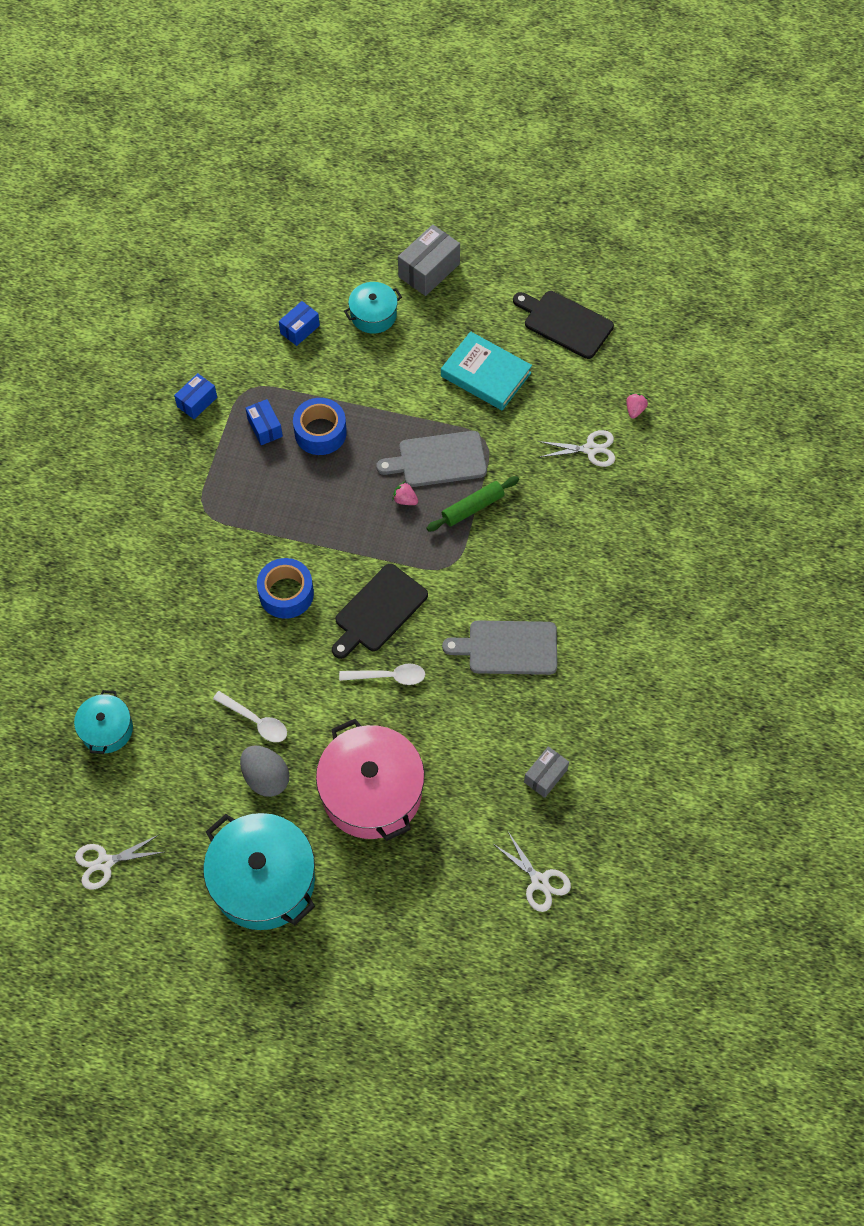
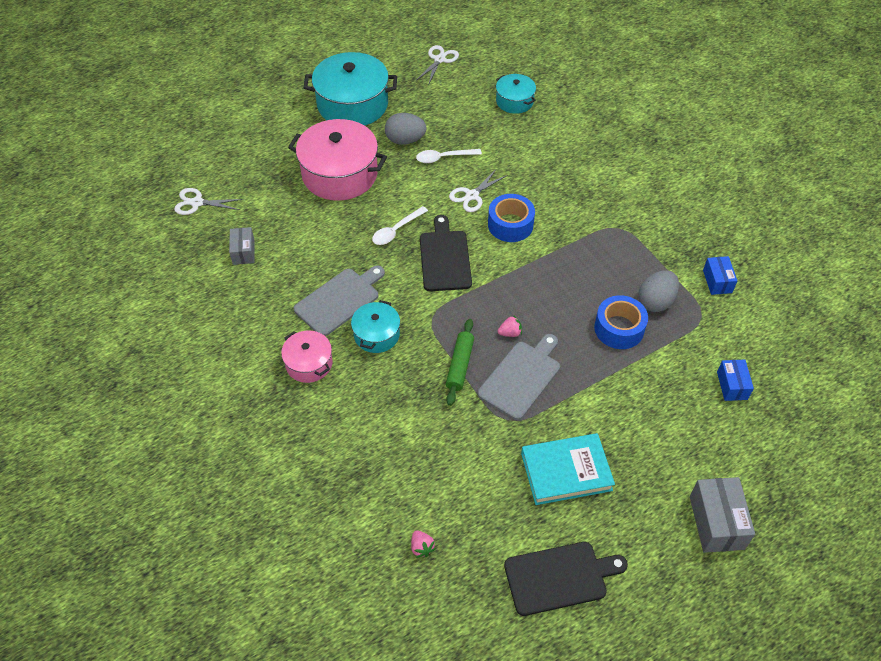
camera: 135 degrees right, 10 degrees down
(265, 428) = (655, 302): blue box -> grey egg
(373, 315) = (702, 444): turquoise pot -> turquoise pot (376, 334)
(588, 610) = (309, 363): none -> pink pot
(590, 449) = (423, 481): white scissors -> white scissors (472, 195)

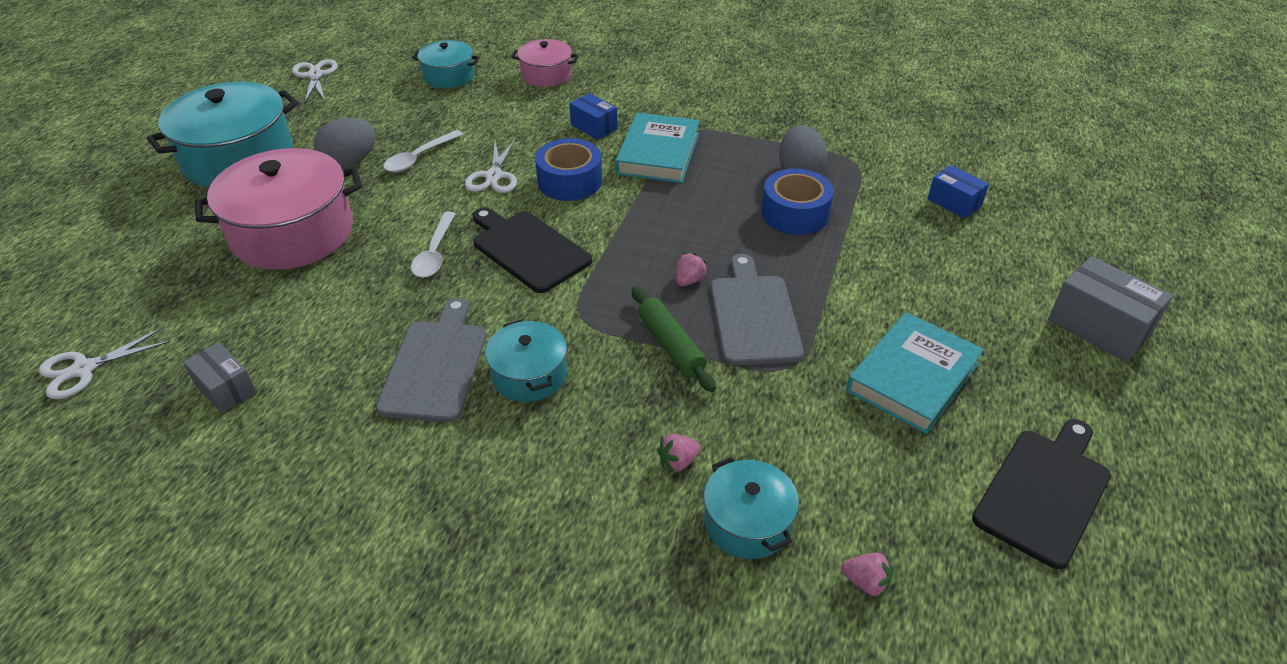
camera: 40 degrees left, 10 degrees down
(309, 363) = (469, 465): pink pot -> pink pot (546, 75)
(399, 429) = (678, 462): none -> pink strawberry
(400, 481) = (747, 522): none -> turquoise pot
(582, 235) = (658, 153): none -> turquoise book
(717, 281) = (832, 128): blue box -> blue box (594, 127)

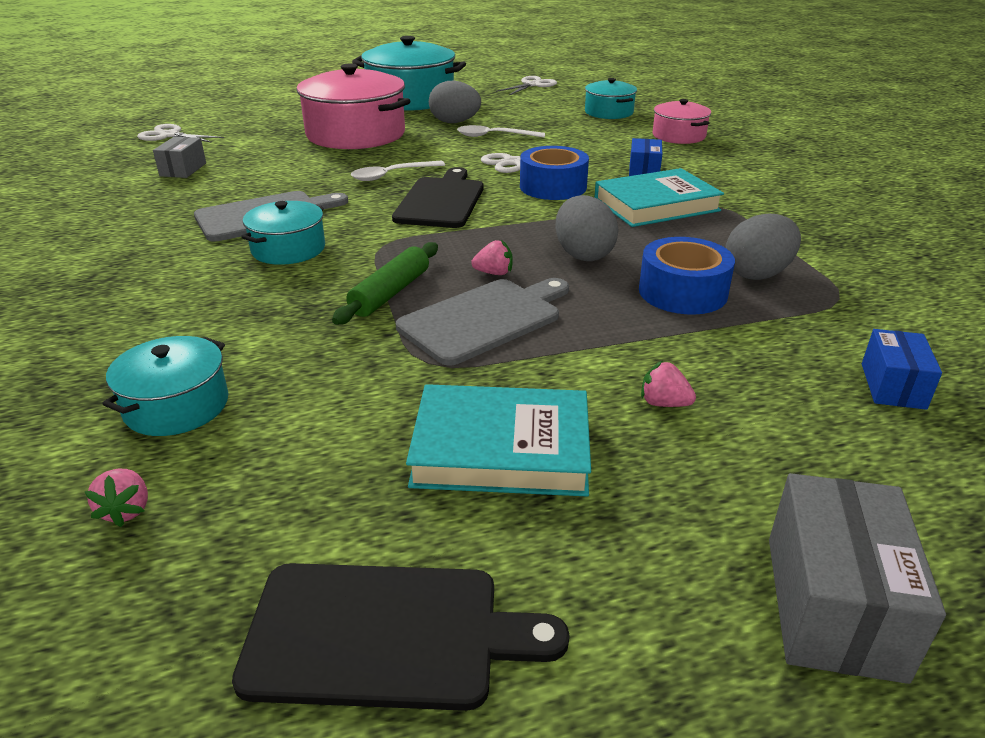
camera: 55 degrees right, 10 degrees down
(678, 462) = (234, 344): pink strawberry -> pink strawberry (664, 403)
(702, 226) = (583, 254): none -> grey egg

